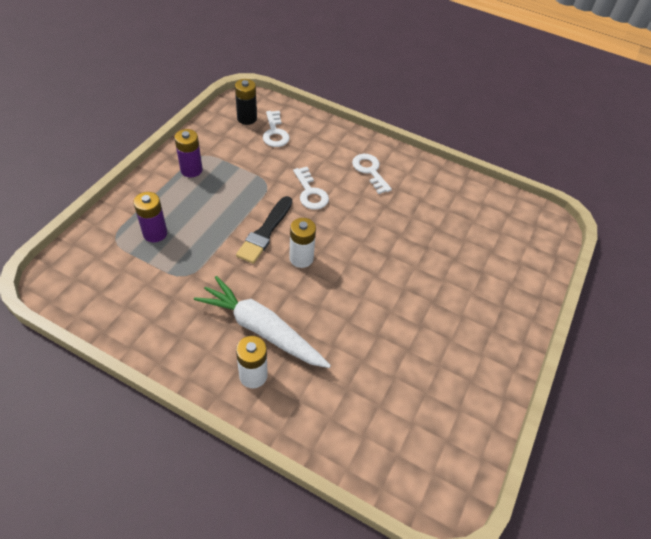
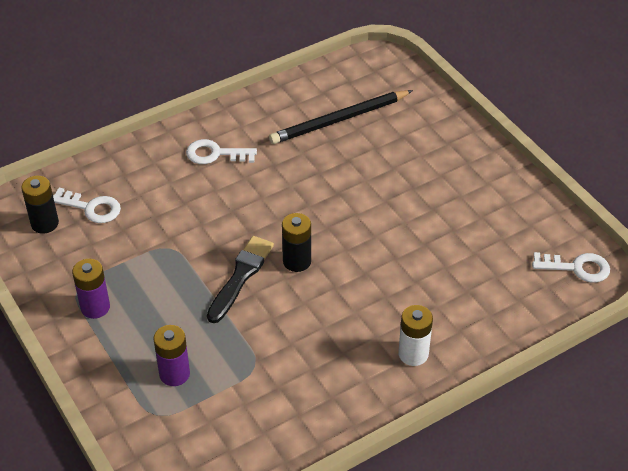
camera: 55 degrees left, 5 degrees down
(261, 329) = (364, 327): white carrot -> none
(265, 232) = (241, 276): black brush -> black brush turned 120 degrees counterclockwise
(301, 258) = (297, 261): white battery -> black battery
(310, 192) = (211, 216): white key -> white key (577, 268)
(463, 225) = (339, 120): none -> black pencil

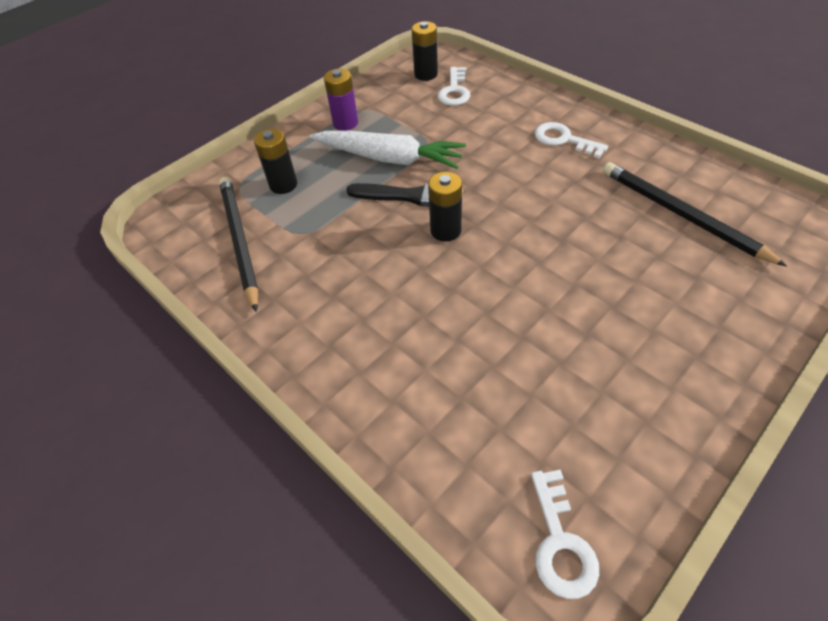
camera: 80 degrees right, 5 degrees up
(174, 374) = (283, 185): purple battery -> black battery
(176, 281) = (389, 158): none -> white carrot
(215, 154) = (563, 139): white key -> white key turned 45 degrees counterclockwise
(244, 418) = (239, 241): none -> black pencil
(413, 354) = (343, 359): white battery -> none

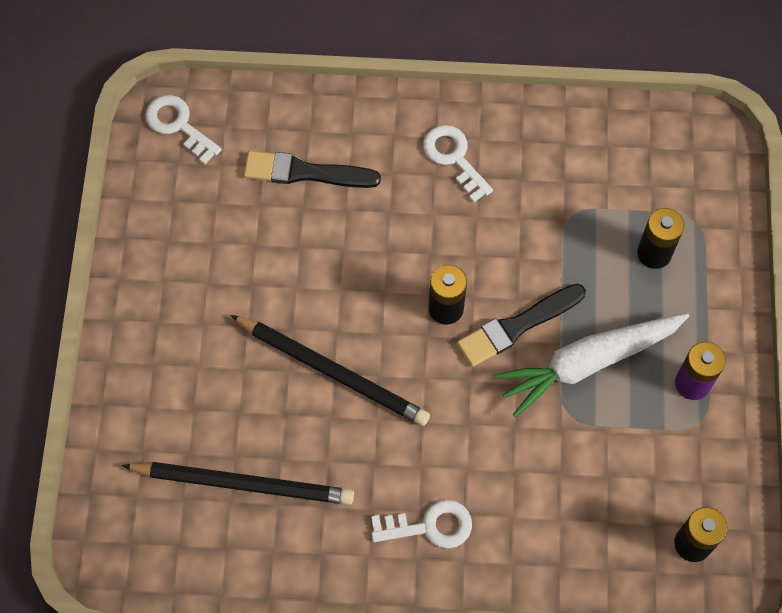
camera: 135 degrees right, 15 degrees up
(239, 241) = (615, 168): black pencil -> black pencil (332, 371)
(454, 91) = (626, 533): white key -> white key (454, 158)
(464, 394) = (305, 172): none -> black brush

